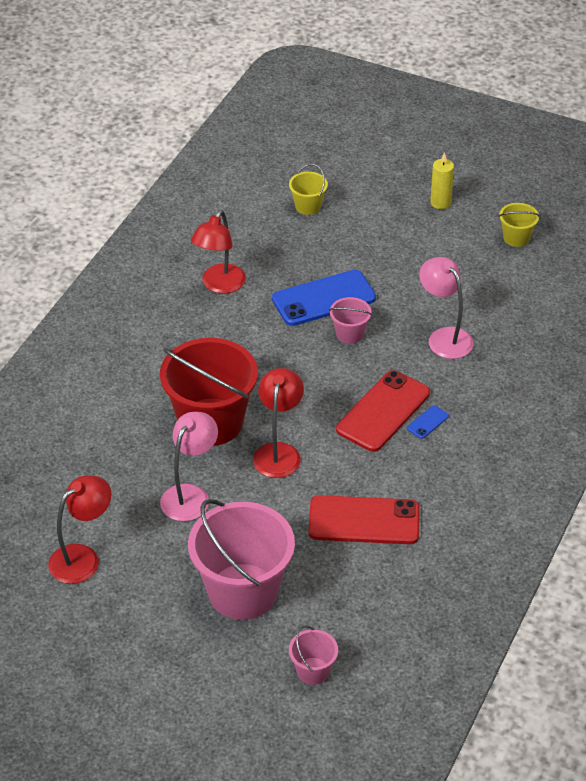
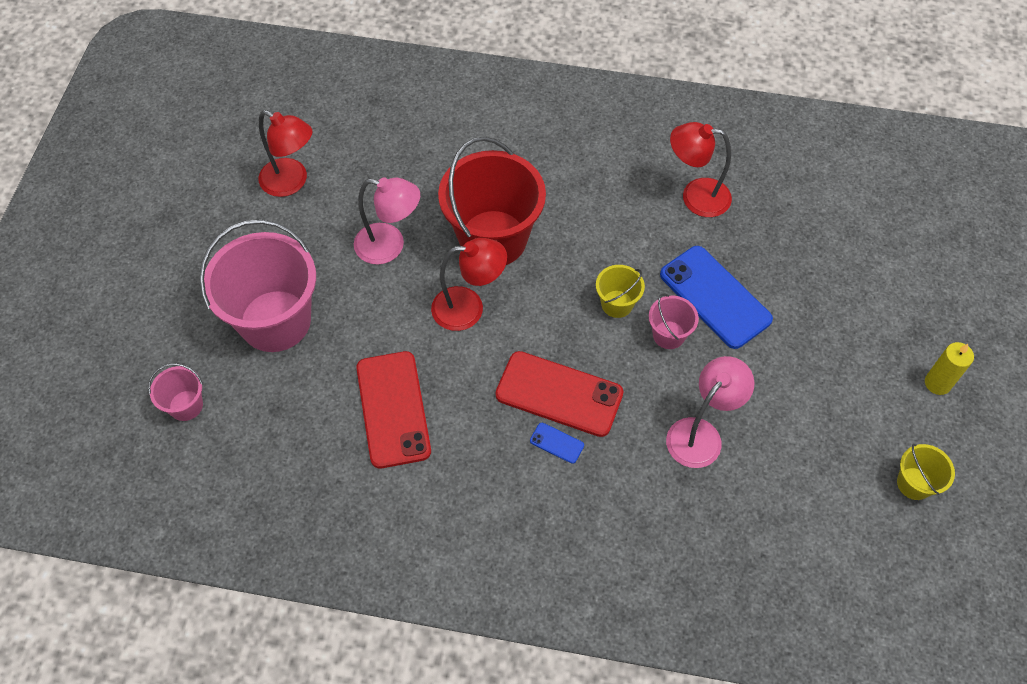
camera: 75 degrees right, 15 degrees up
(308, 206) = (861, 247): yellow bucket -> yellow bucket (617, 304)

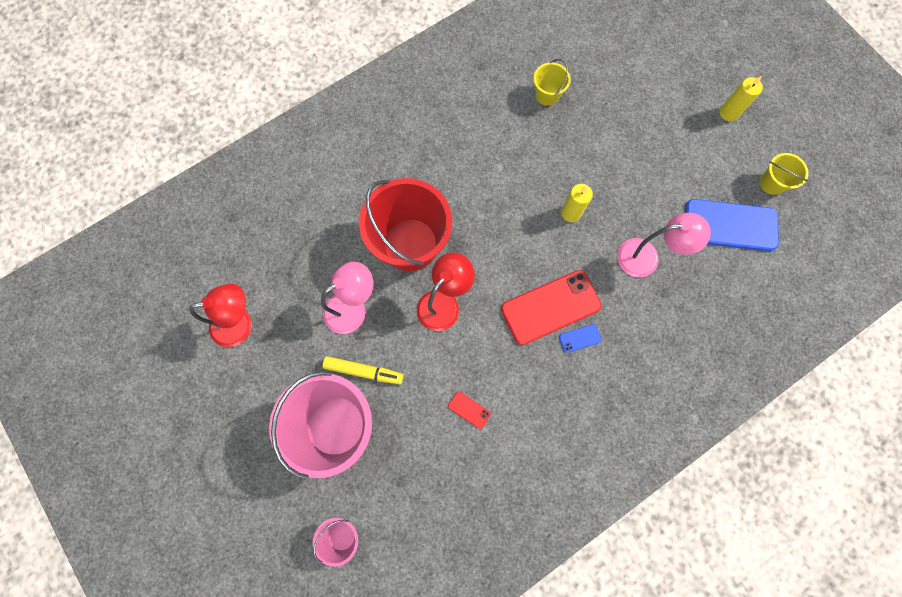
camera: 45 degrees left, 15 degrees up
(343, 301) = (363, 371): none -> yellow marker
(393, 409) = (469, 410): red phone -> red phone, size x0.42
(617, 304) = (524, 220): yellow bucket -> yellow bucket (547, 95)
(668, 335) = (571, 213): pink bucket -> yellow candle
(695, 196) = (497, 110): red lamp -> none
(701, 434) = (647, 257): pink lamp -> pink lamp turned 90 degrees clockwise
(715, 297) = (571, 166): blue phone -> blue phone (730, 225)

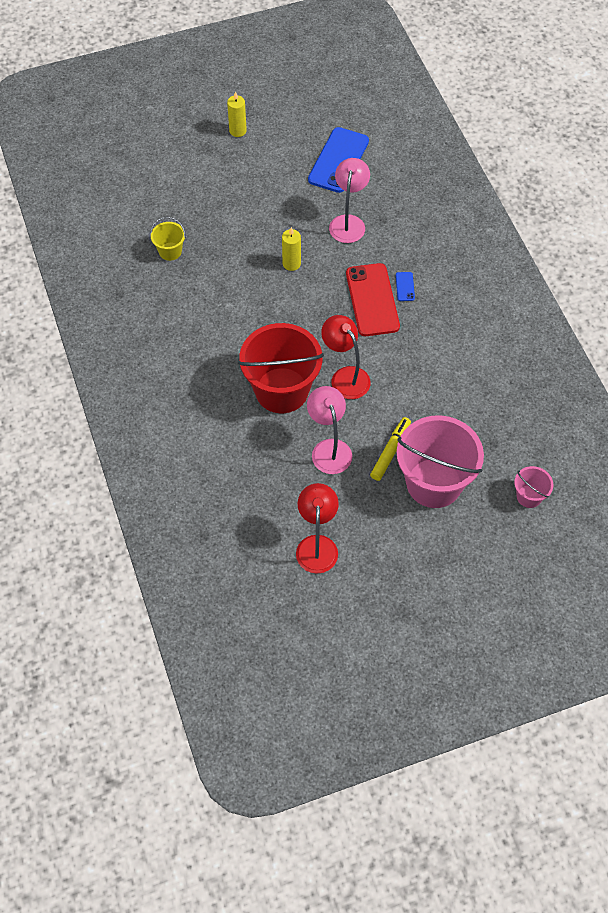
camera: 75 degrees left, 15 degrees down
(469, 410) = (445, 379): red phone -> none
(772, 183) = (311, 123): yellow bucket -> none

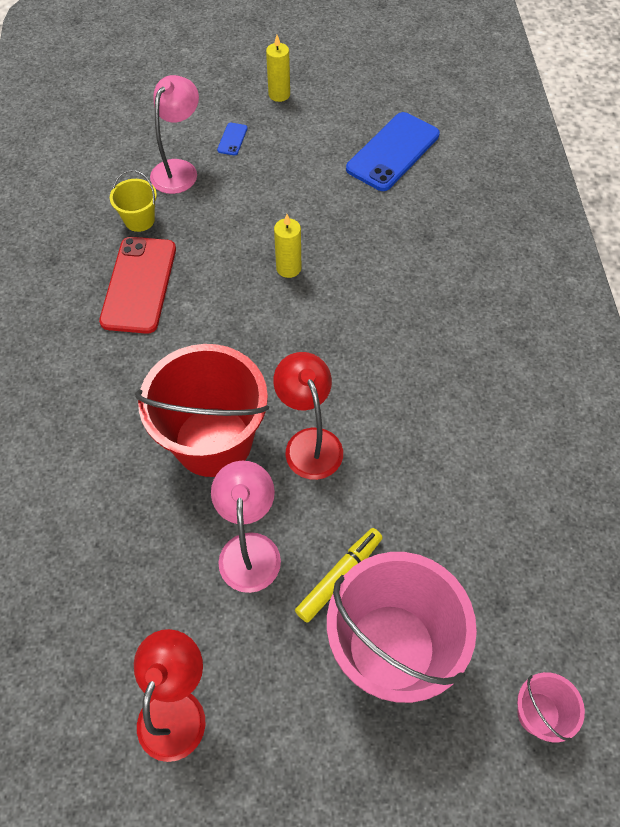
camera: 15 degrees right, 0 degrees up
(348, 222) = (381, 231): pink lamp -> pink lamp (179, 169)
(372, 300) = (381, 340): red phone -> red phone (139, 285)
(405, 286) = (432, 332): blue phone -> blue phone (232, 139)

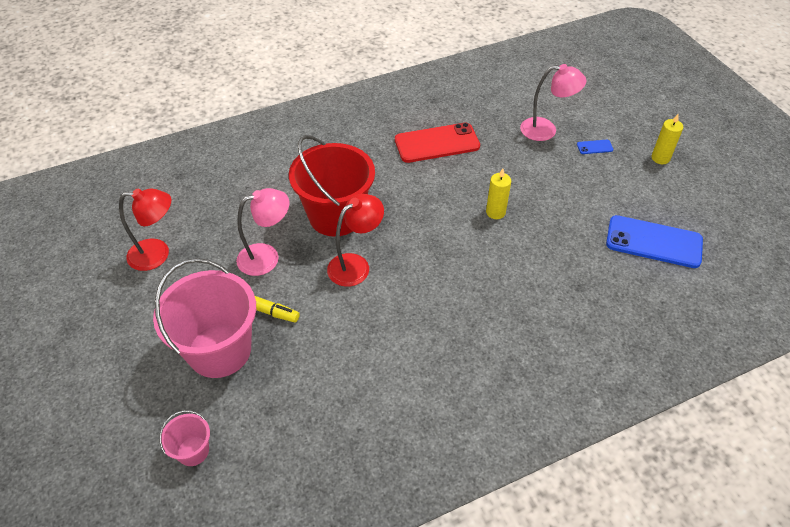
camera: 70 degrees right, 10 degrees down
(139, 220) = (489, 126): yellow bucket -> none

